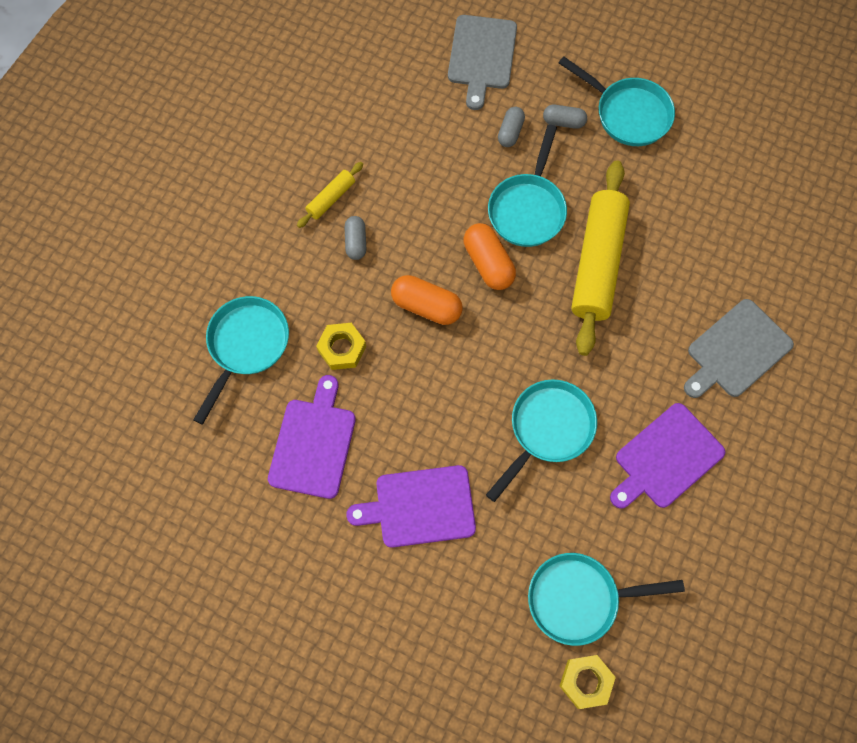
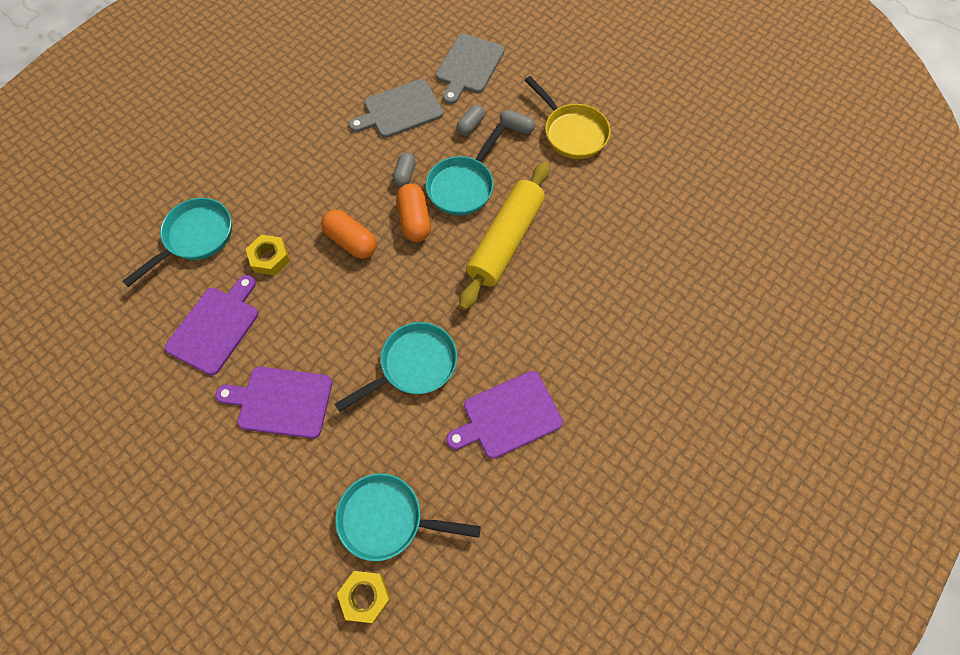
camera: 15 degrees right, 5 degrees down
(331, 198) = (309, 143): yellow rolling pin -> none
(356, 242) = (315, 180): grey capsule -> grey capsule (405, 175)
(628, 113) = (572, 132): turquoise pan -> yellow pan
(736, 351) = (601, 341): grey cutting board -> grey cutting board (400, 110)

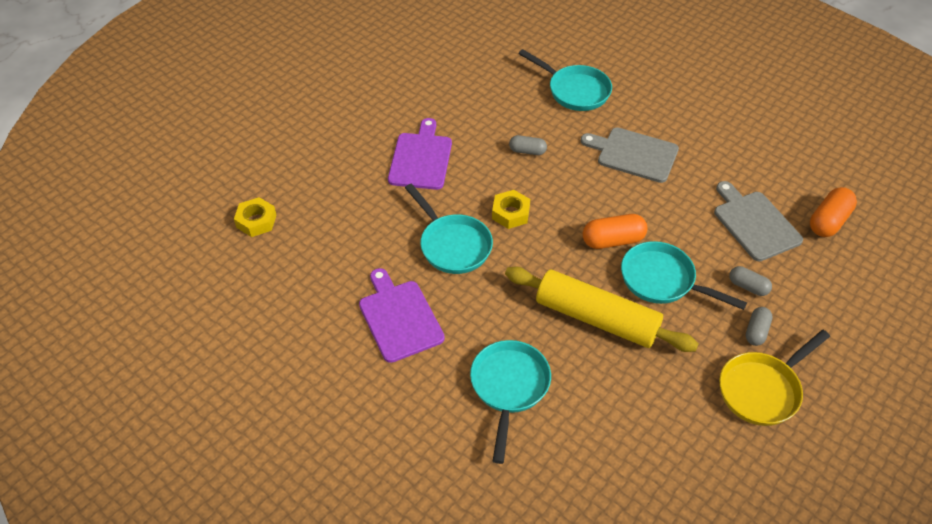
camera: 90 degrees right, 15 degrees down
(215, 327) = (489, 112): purple cutting board -> none
(270, 258) = (558, 139): yellow nut -> yellow nut (510, 213)
(351, 241) = (582, 193): orange capsule -> orange capsule (828, 221)
(387, 519) = (314, 232): turquoise pan -> turquoise pan (509, 388)
(405, 175) = (668, 231): grey capsule -> grey capsule (527, 151)
(468, 66) = (838, 284): grey cutting board -> grey cutting board (634, 154)

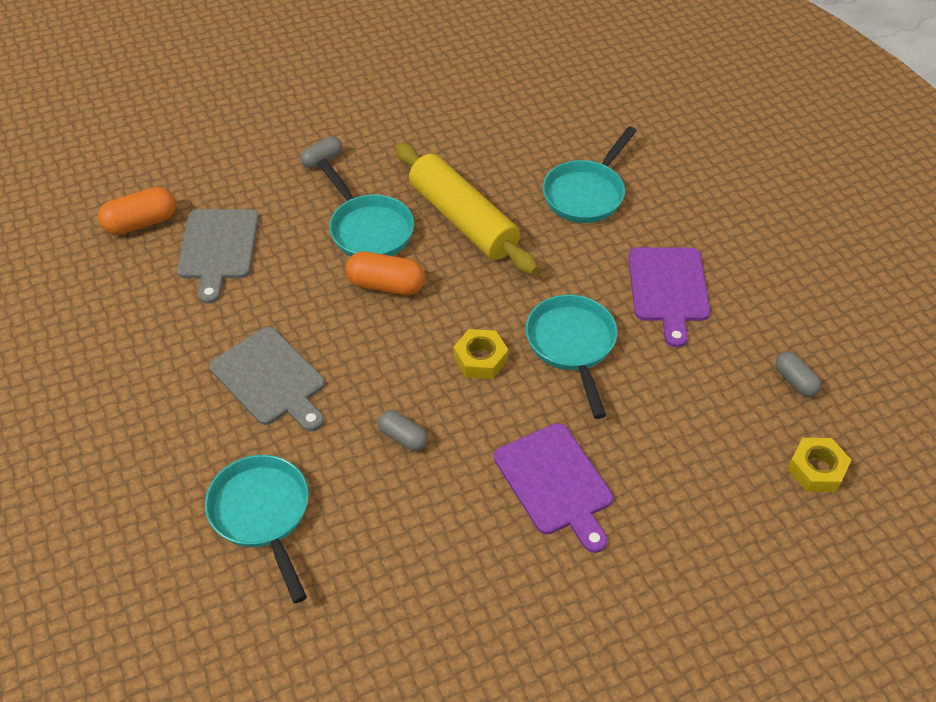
camera: 155 degrees left, 0 degrees up
(421, 158) = (555, 483): purple cutting board -> purple cutting board turned 60 degrees counterclockwise
(748, 286) = (290, 195): grey capsule -> grey capsule (795, 381)
(762, 389) = (361, 121): yellow pan -> none

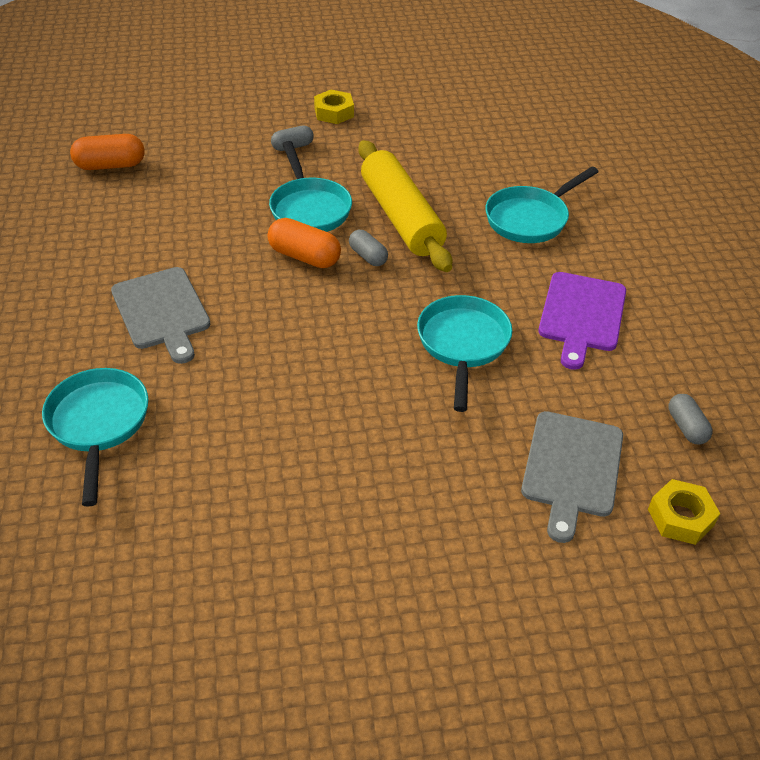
camera: 15 degrees right, 5 degrees down
(218, 248) = (167, 197): grey cutting board -> grey cutting board (572, 468)
(403, 437) = (262, 388): grey capsule -> grey capsule (368, 256)
(480, 359) = (367, 337): yellow nut -> yellow nut (334, 112)
(555, 483) = (395, 464): purple cutting board -> none

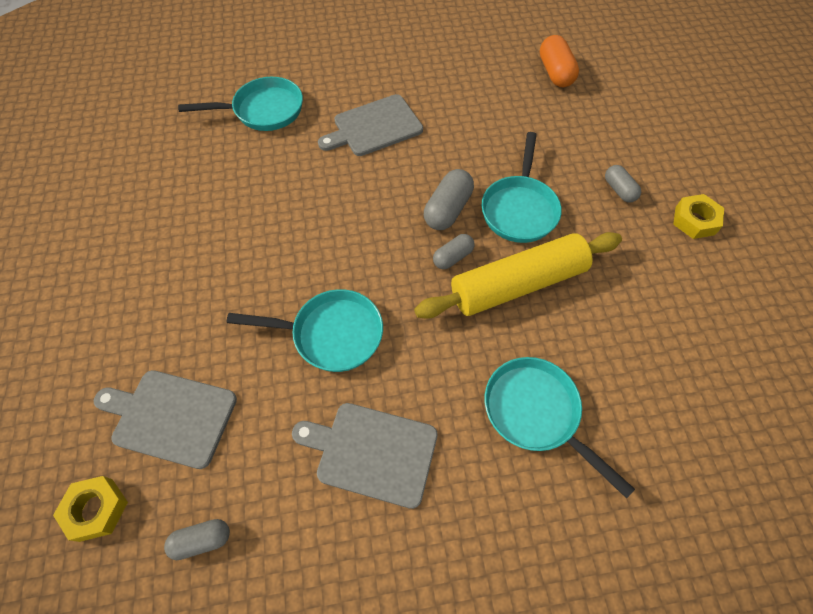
camera: 90 degrees right, 15 degrees up
(304, 257) = (448, 209): orange capsule -> grey capsule
(309, 208) = (519, 209): turquoise pan -> turquoise pan turned 60 degrees counterclockwise
(582, 315) = (372, 452): purple cutting board -> grey cutting board

